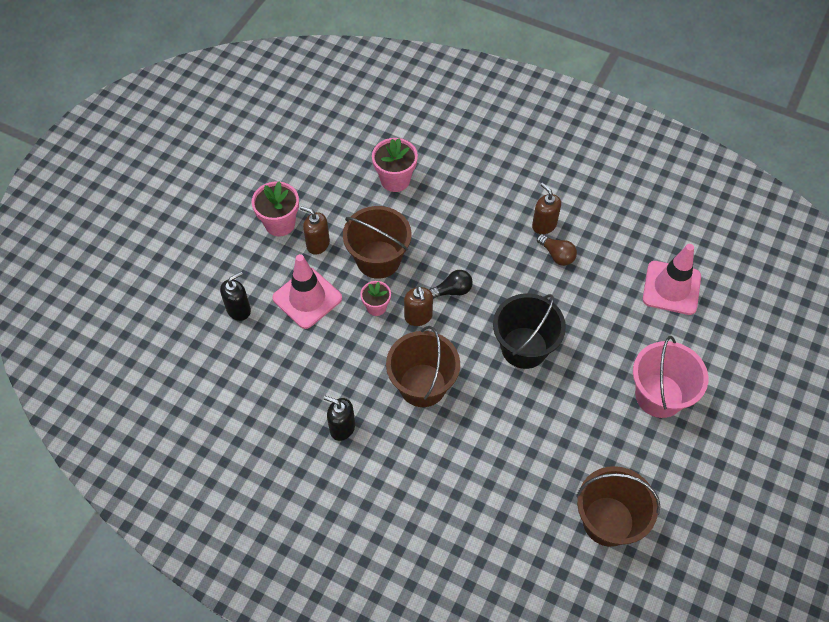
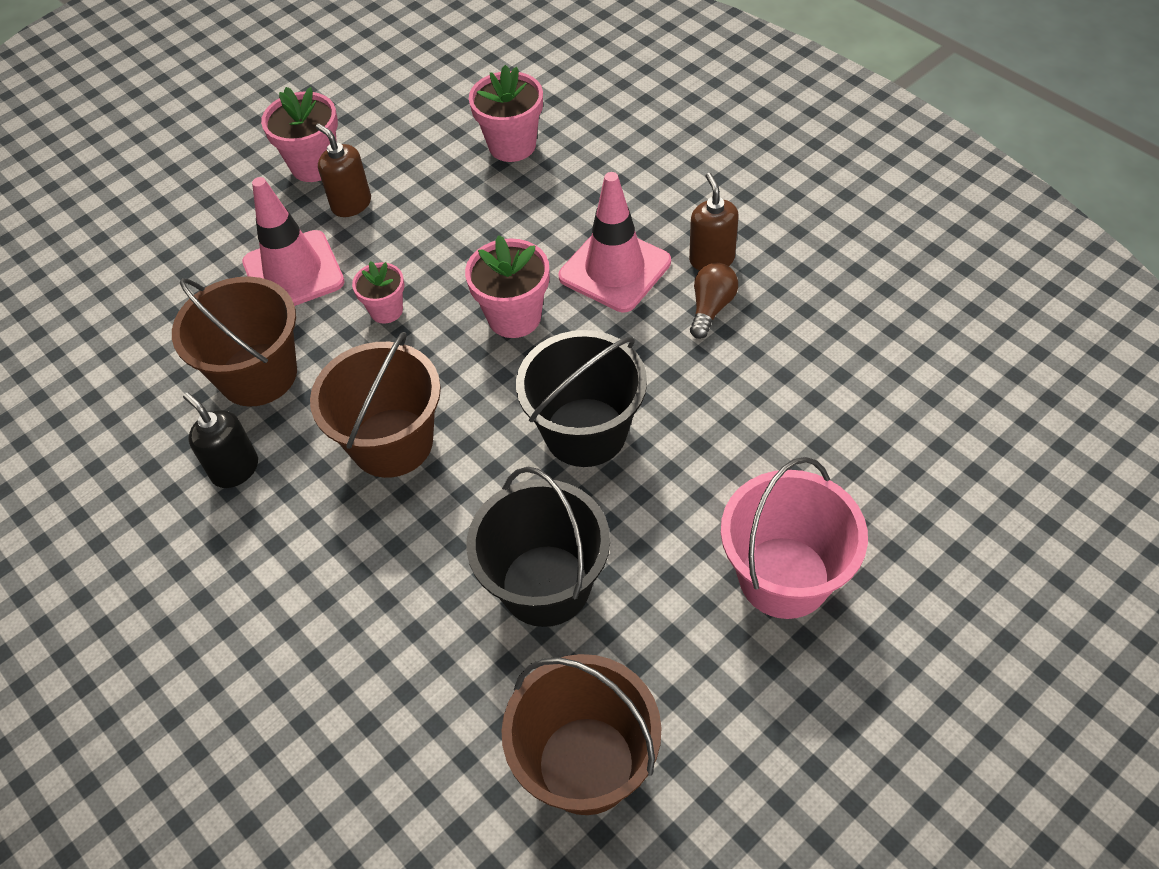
camera: 25 degrees right, 5 degrees down
(239, 310) = (189, 263): black soap dispenser -> none
(378, 259) = (427, 246): brown bucket -> brown bucket (258, 374)
(418, 317) = (441, 341): brown soap dispenser -> none
(452, 291) = (514, 317): black light bulb -> pink flower pot
(544, 438) = (545, 585): none -> black bucket
(557, 255) = (711, 308): brown light bulb -> brown light bulb turned 135 degrees counterclockwise
(671, 288) = (888, 408): pink traffic cone -> pink traffic cone (615, 269)

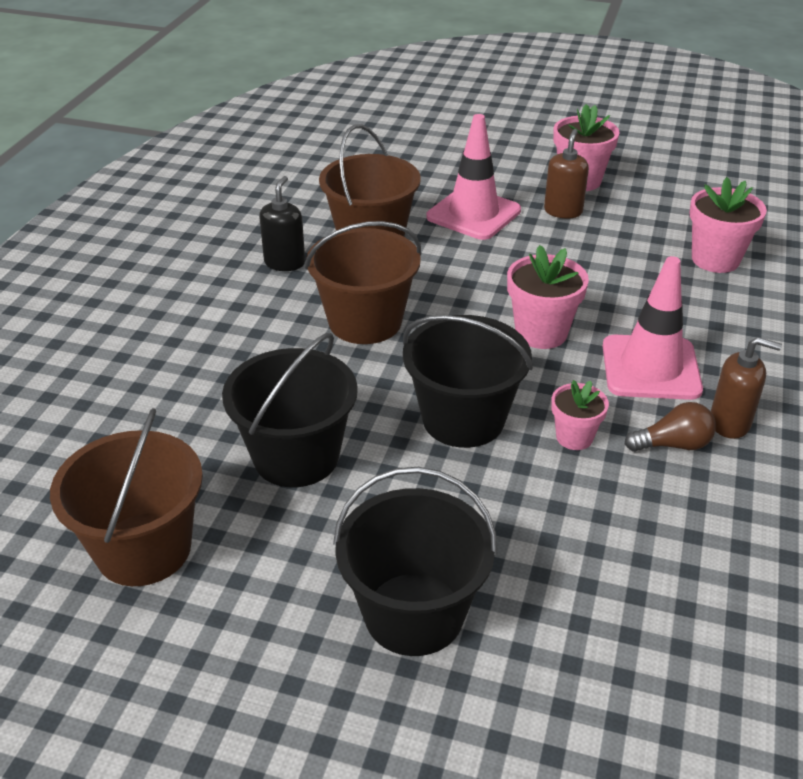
camera: 55 degrees right, 15 degrees down
(386, 310) = (482, 268): pink flower pot -> pink flower pot (574, 437)
(711, 259) = (730, 423): brown soap dispenser -> brown soap dispenser turned 60 degrees clockwise
(784, 577) = (414, 614): pink bucket -> black bucket

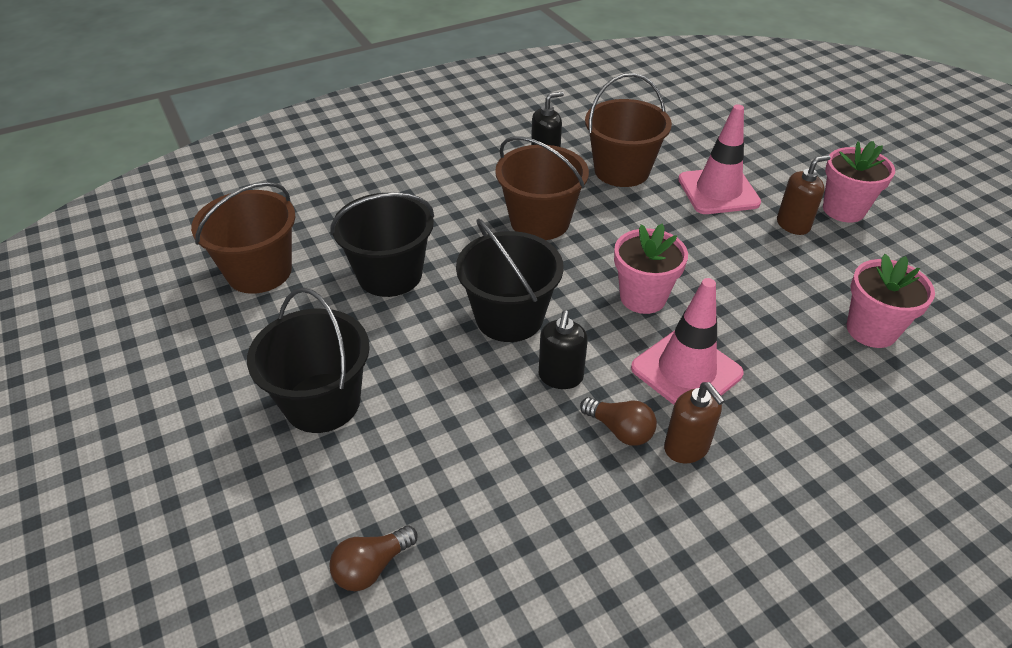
camera: 45 degrees right, 5 degrees up
(574, 437) = (560, 377): pink flower pot -> black soap dispenser
(666, 701) = (371, 567): none -> brown light bulb

